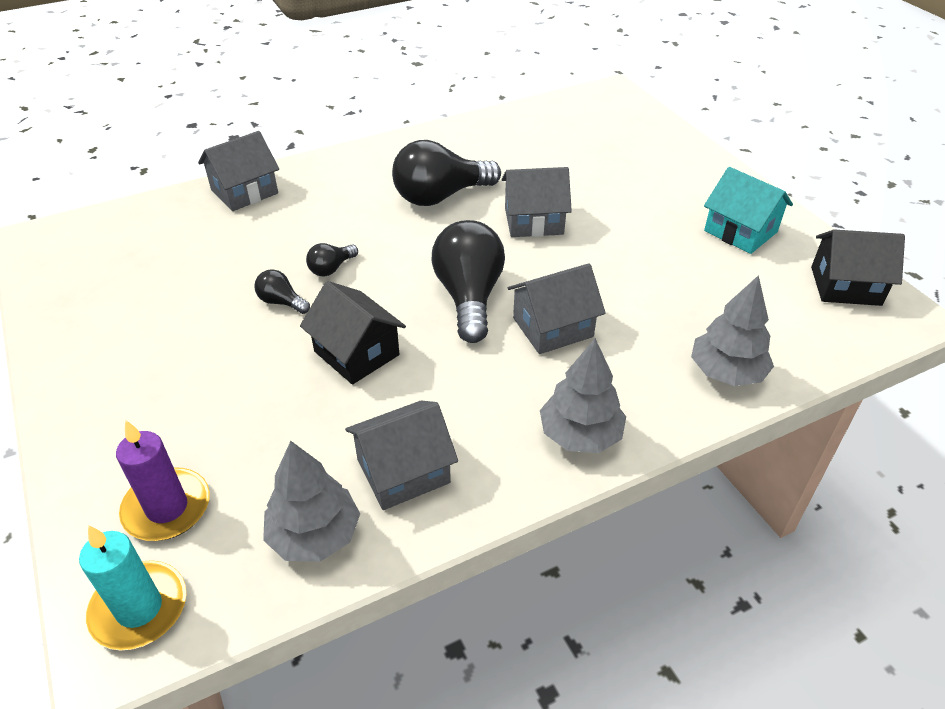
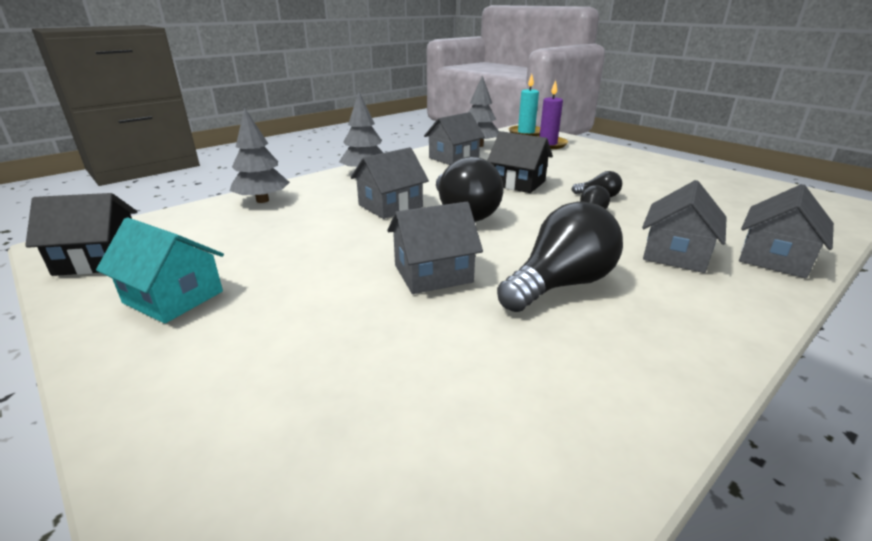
camera: 165 degrees right, 15 degrees down
(316, 208) = (676, 254): none -> grey house

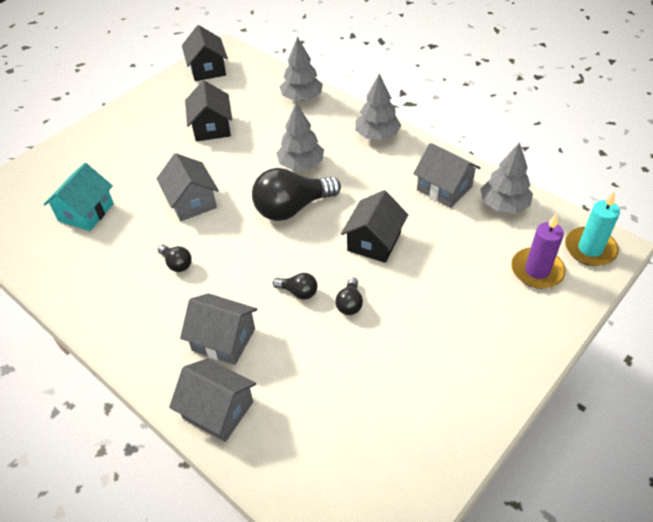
camera: 85 degrees right, 20 degrees up
(173, 297) = (168, 110): turquoise house -> turquoise house (86, 212)
(267, 257) = (212, 127): none -> black house
(390, 206) = (301, 164): grey house -> grey tree
(560, 284) = (177, 264): black light bulb -> black light bulb, size x0.47

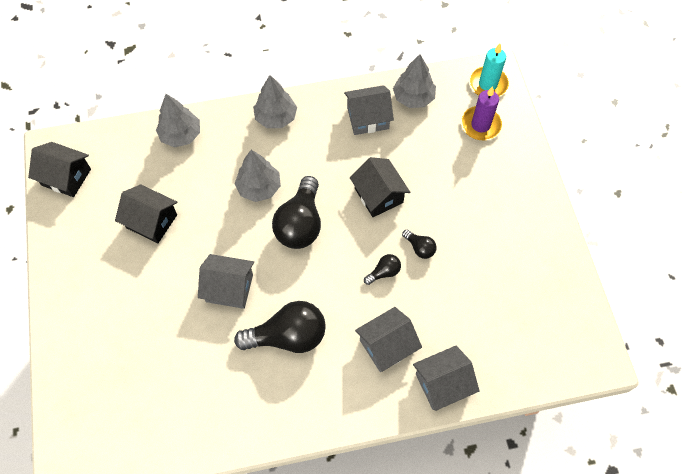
camera: 55 degrees left, 15 degrees up
(86, 212) = (167, 374): turquoise house -> none
(177, 264) = (288, 336): black light bulb -> black light bulb, size x2.15

